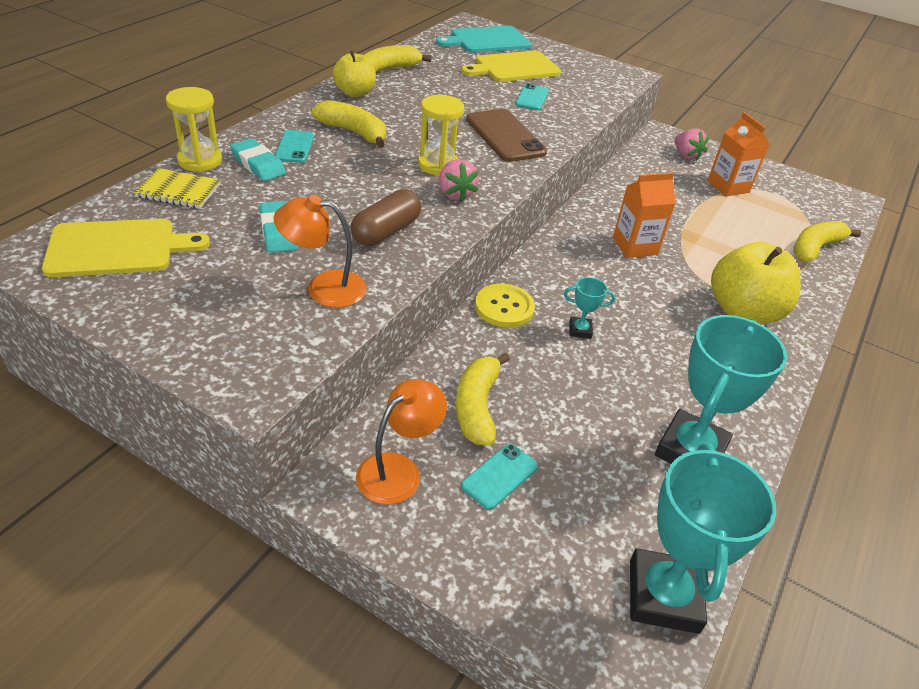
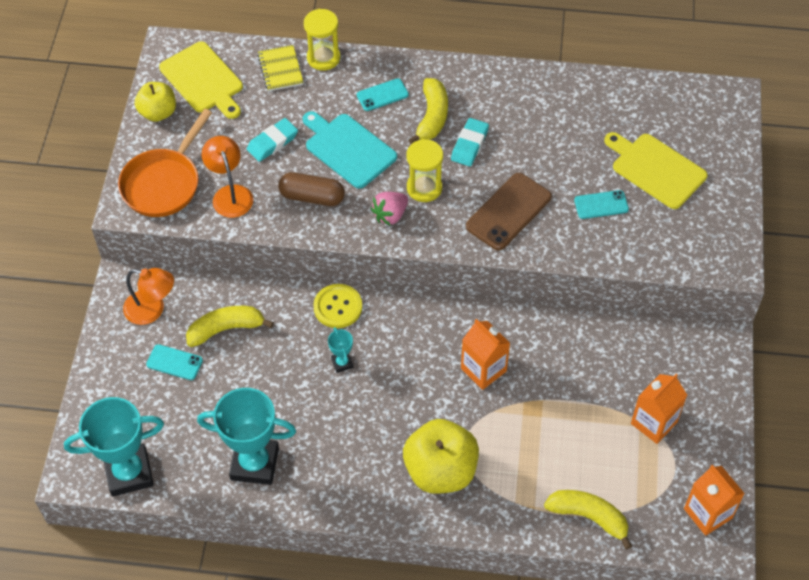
camera: 70 degrees right, 15 degrees up
(248, 337) = (164, 183): none -> orange pan
(258, 164) = (343, 89): turquoise eraser -> turquoise eraser (469, 145)
(355, 93) = (498, 86): yellow apple -> yellow apple (158, 112)
(387, 70) = (562, 86): yellow banana -> none
(487, 40) = (701, 126): turquoise cutting board -> turquoise cutting board (348, 149)
(686, 155) = (690, 373): pink strawberry -> none
(822, 195) = (708, 513): none -> orange carton

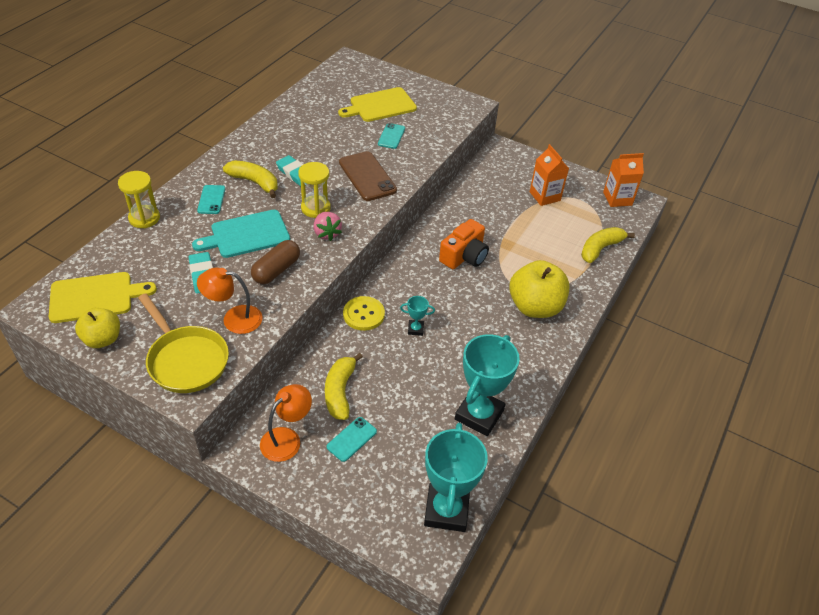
camera: 70 degrees left, 10 degrees down
(164, 183) = (186, 360): orange pan -> yellow pan
(280, 69) = (132, 246): yellow notebook -> none
(483, 369) = (464, 256): orange carton -> orange camera

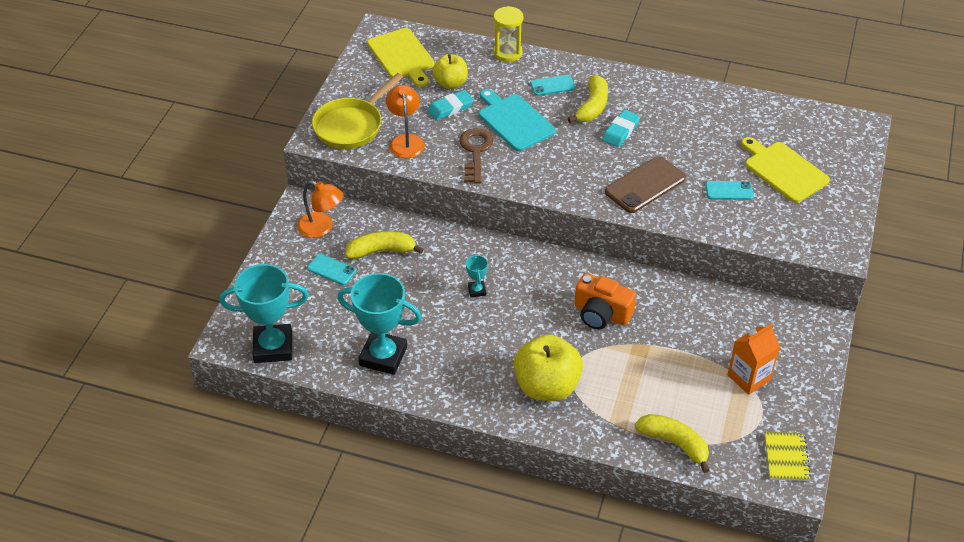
camera: 80 degrees right, 0 degrees up
(103, 339) = (358, 75): yellow apple -> yellow apple (450, 83)
(276, 270) = (475, 152): brown capsule -> brown key
(315, 208) = (574, 158): yellow hourglass -> none
(327, 233) = (540, 174): pink strawberry -> none
(363, 314) = (482, 248): yellow button -> none
(617, 199) = (786, 457): orange carton -> yellow notebook

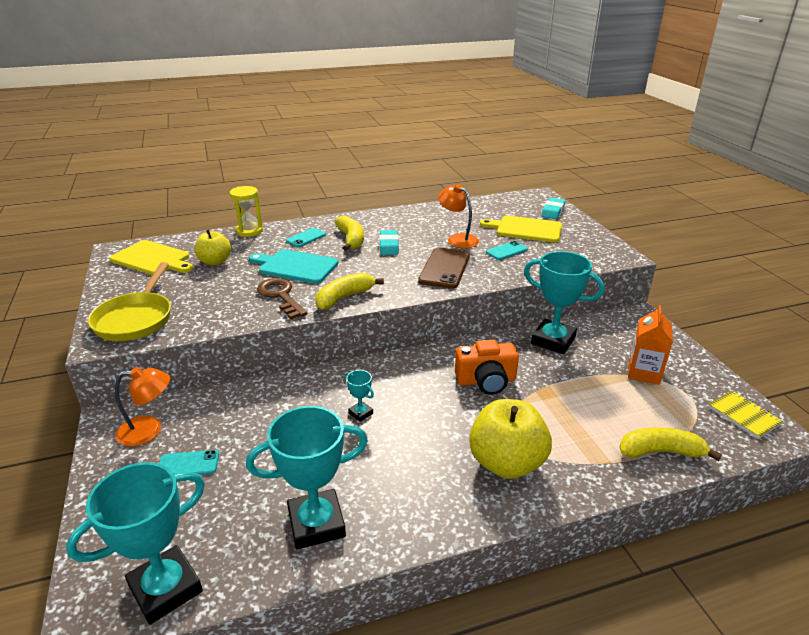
camera: 35 degrees left, 15 degrees down
(381, 251) = (233, 422): yellow banana -> yellow banana (344, 298)
(406, 141) = (204, 311): orange lamp -> orange lamp (457, 239)
(450, 108) = (229, 276): turquoise eraser -> turquoise eraser (552, 211)
(704, 306) = (553, 340): none -> turquoise trophy

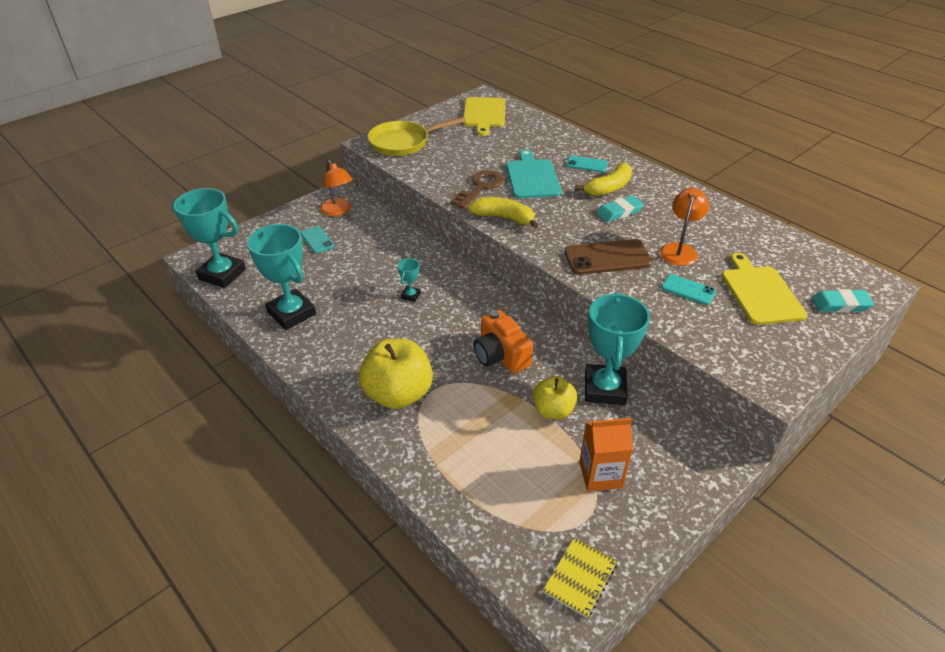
camera: 65 degrees right, 10 degrees up
(215, 261) = (504, 140): yellow apple -> yellow apple (553, 410)
(249, 231) = (569, 134): yellow hourglass -> none
(660, 452) = (472, 502): yellow banana -> none

